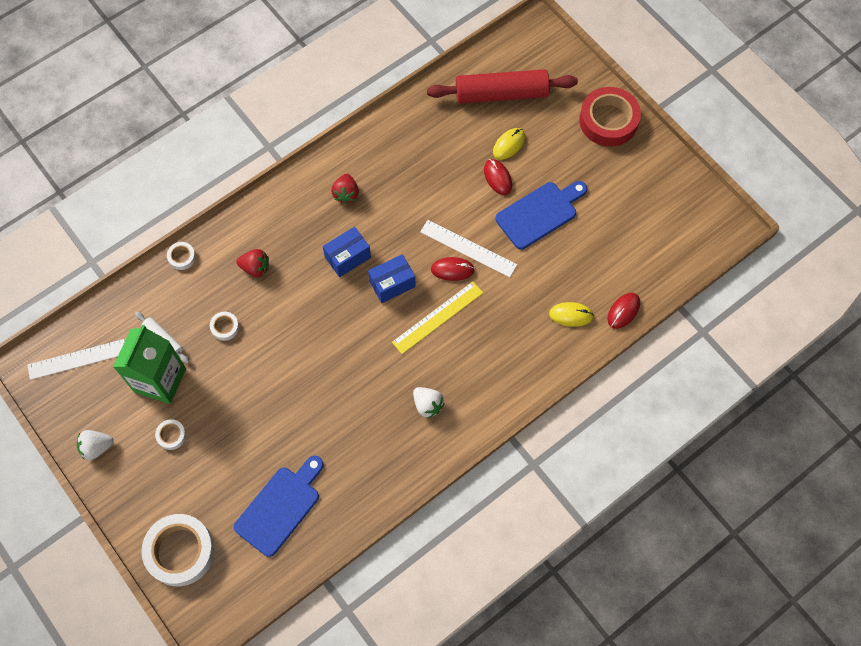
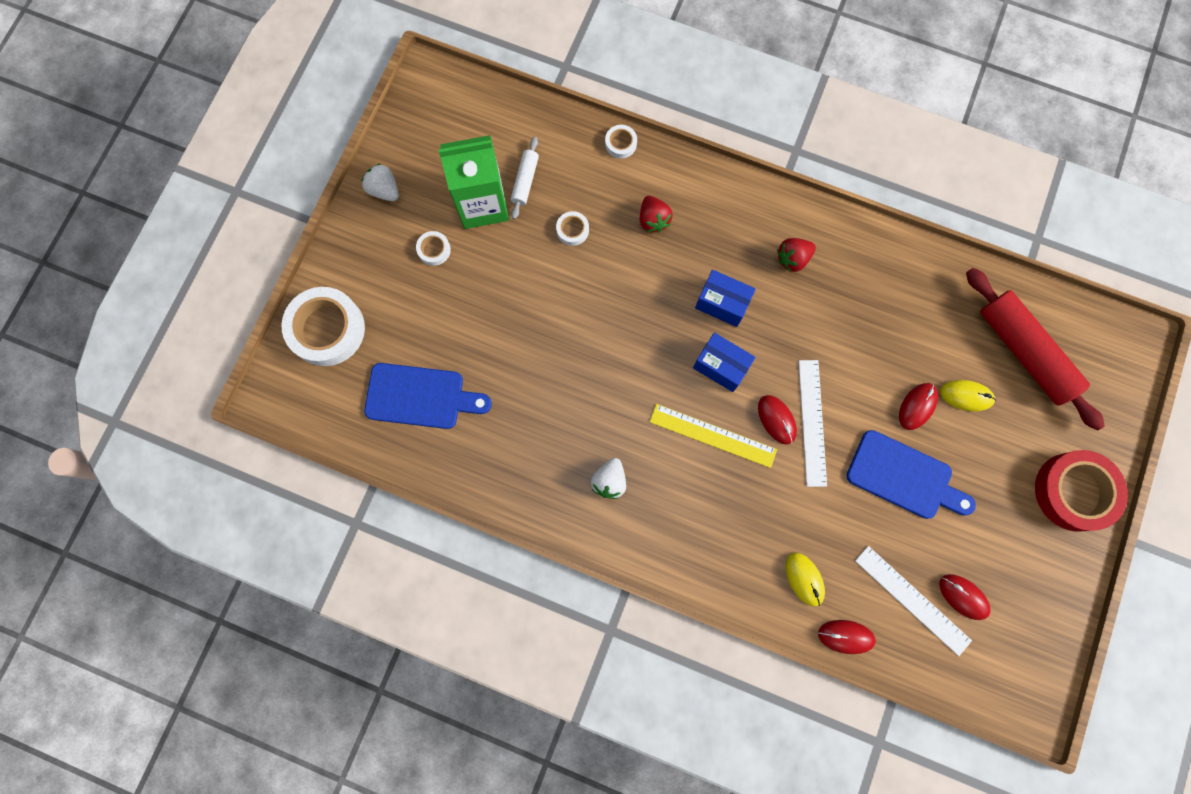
camera: 60 degrees right, 10 degrees up
(82, 358) = (463, 120): white ruler -> white ruler (912, 600)
(637, 225) = (963, 597): none -> red mouse

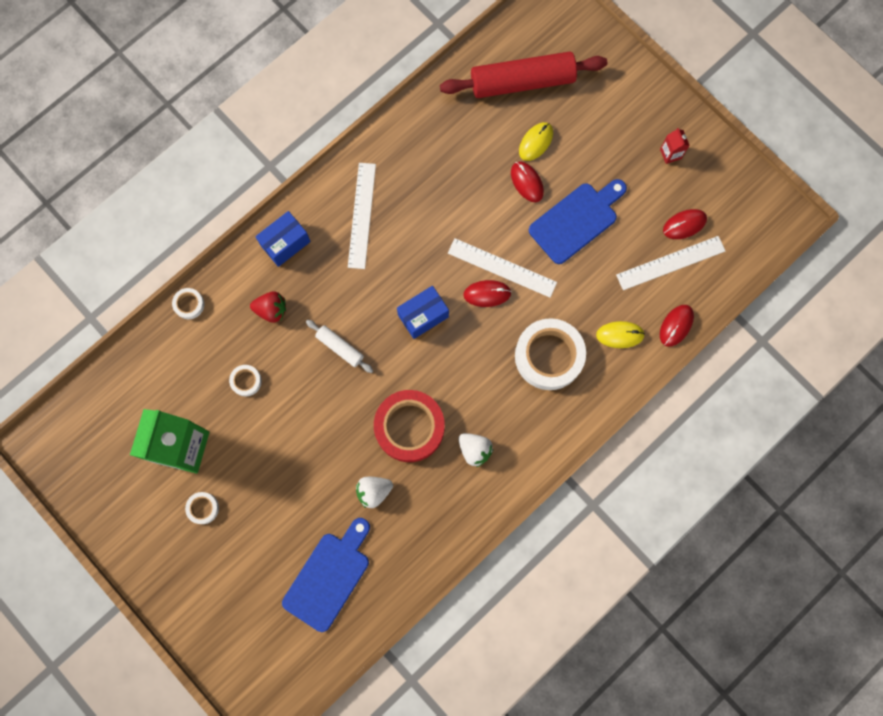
camera: 65 degrees left, 0 degrees up
(327, 329) = (228, 634): white tape -> white tape (549, 356)
(384, 190) = (124, 528): white strawberry -> white strawberry (374, 491)
(525, 181) = (181, 401): white rolling pin -> white rolling pin (340, 347)
(713, 435) = (476, 350): yellow ruler -> none
(722, 303) = (371, 289): blue box -> blue box (285, 243)
(793, 259) = (361, 215): red strawberry -> white ruler
(1035, 546) = (670, 154): none -> red carton
(1074, 491) = (643, 105): red tape -> red tape (409, 427)

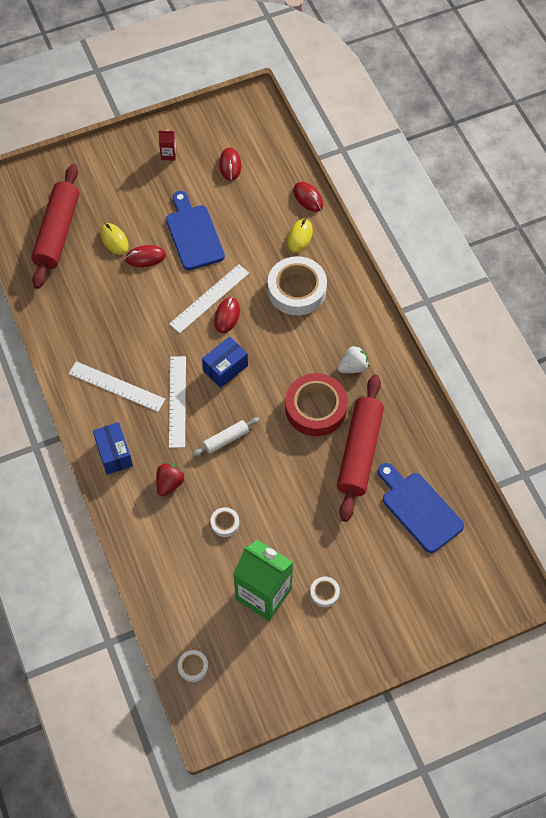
camera: 70 degrees left, 15 degrees down
(189, 304) = (134, 550): white tape -> white tape (193, 667)
(374, 491) = (359, 452): white strawberry -> red rolling pin
(423, 316) = (225, 368): blue box -> blue box turned 60 degrees clockwise
(670, 263) = (256, 184): white ruler -> white ruler (177, 401)

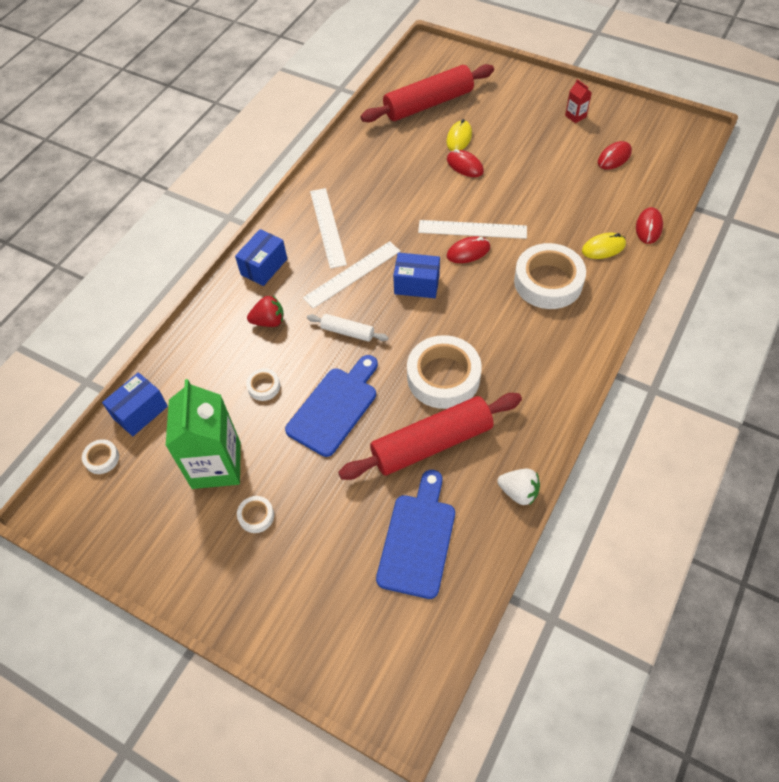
camera: 55 degrees right, 5 degrees down
(174, 618) = (140, 412): none -> blue box
(194, 234) = (521, 179): blue cutting board -> blue cutting board (335, 407)
(315, 408) = (443, 377): red tape -> white tape
(353, 367) = (516, 377): white strawberry -> white strawberry (518, 492)

